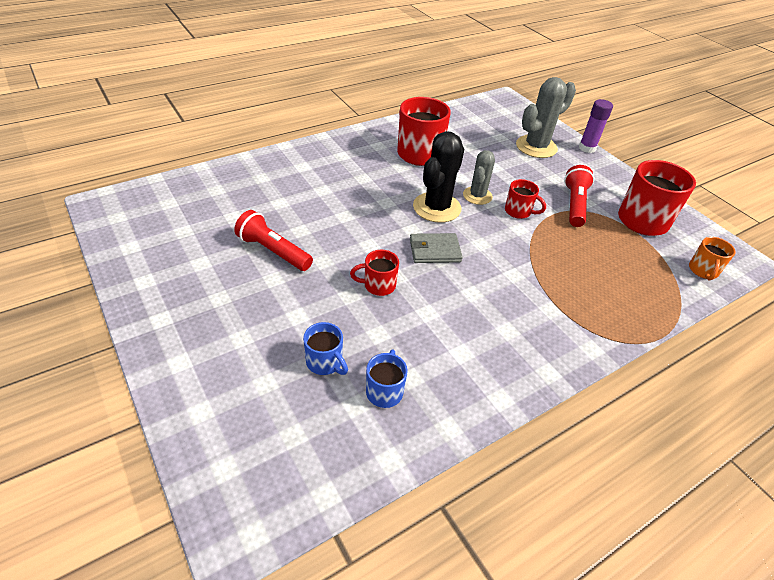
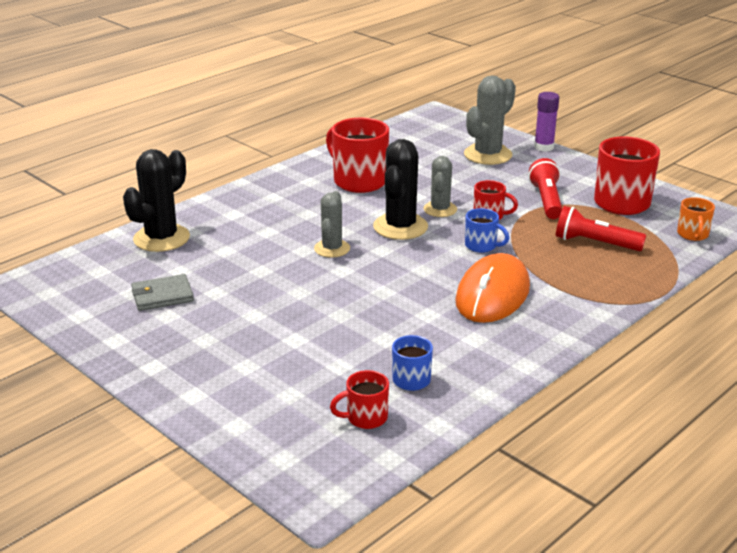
camera: 10 degrees left, 15 degrees down
(234, 179) = (161, 238): none -> black cactus
(273, 251) = (241, 293): red flashlight -> red flashlight (595, 243)
(325, 362) = (342, 369): blue mug -> blue mug (481, 246)
(369, 219) = (332, 249): none -> grey cactus
(378, 285) = (367, 301): red mug -> red mug (365, 418)
(434, 250) = (413, 263): grey wallet -> grey wallet (162, 296)
(495, 302) = (492, 294): none -> orange mouse

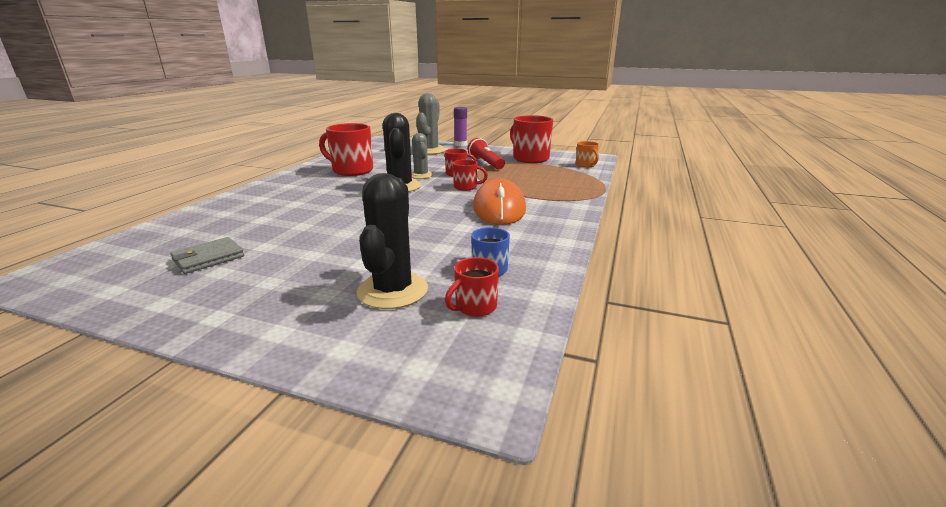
camera: 25 degrees left, 5 degrees down
(161, 238) = (194, 221): black cactus -> black cactus (392, 291)
(332, 249) = (356, 204): grey cactus -> none
(481, 246) = (466, 187): blue mug -> red mug
(595, 243) = (536, 176): red flashlight -> none

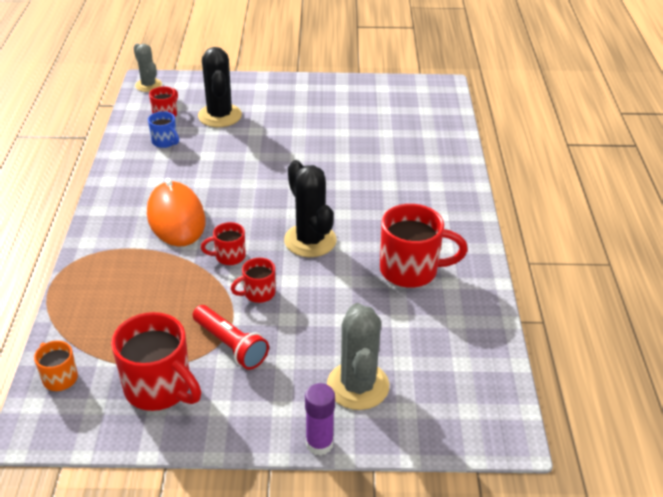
camera: 160 degrees right, 15 degrees up
(208, 258) = (365, 116): grey wallet -> none
(421, 175) = (305, 277): grey cactus -> grey cactus (148, 85)

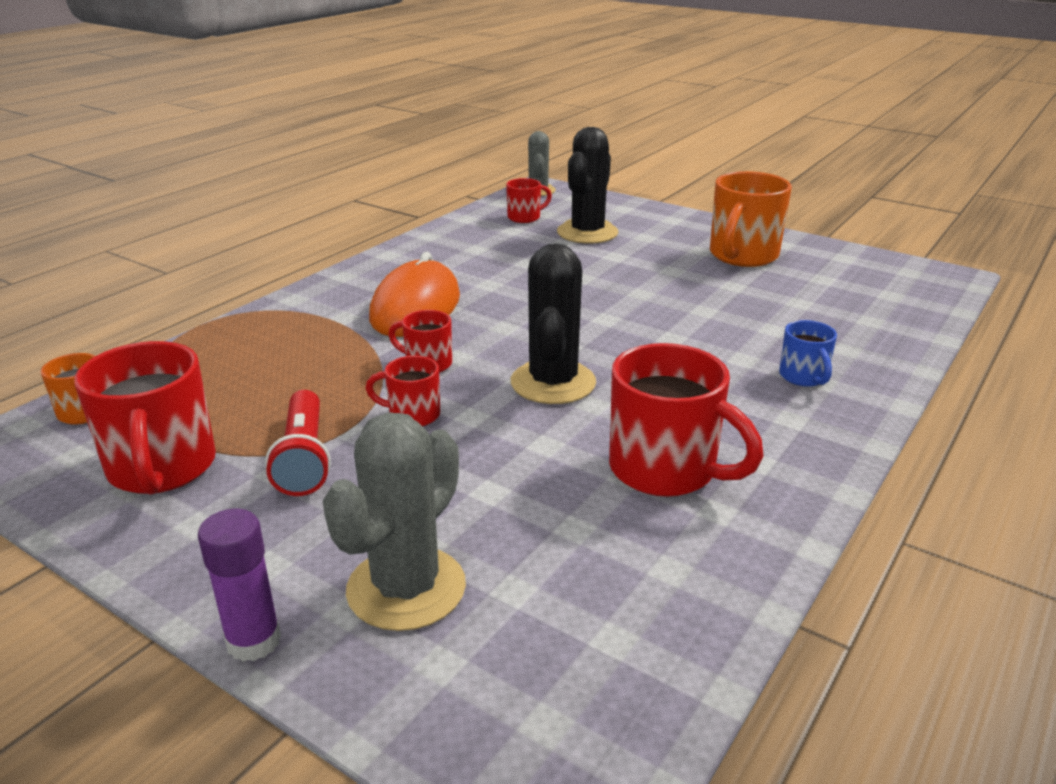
camera: 35 degrees right, 10 degrees down
(165, 142) = (494, 239): blue mug -> blue mug (803, 377)
(328, 105) = (742, 256): none -> orange mug

